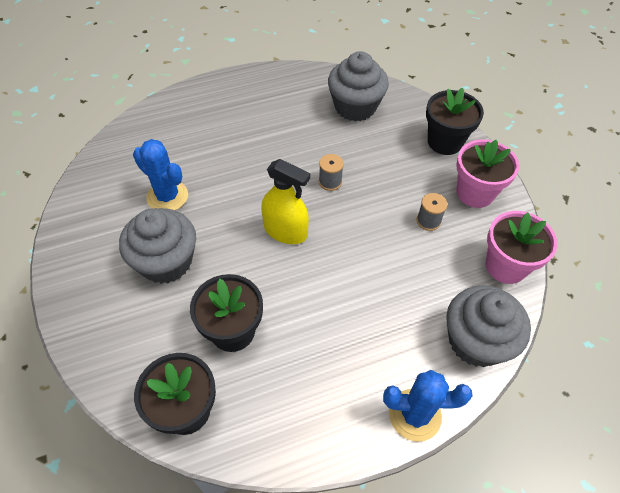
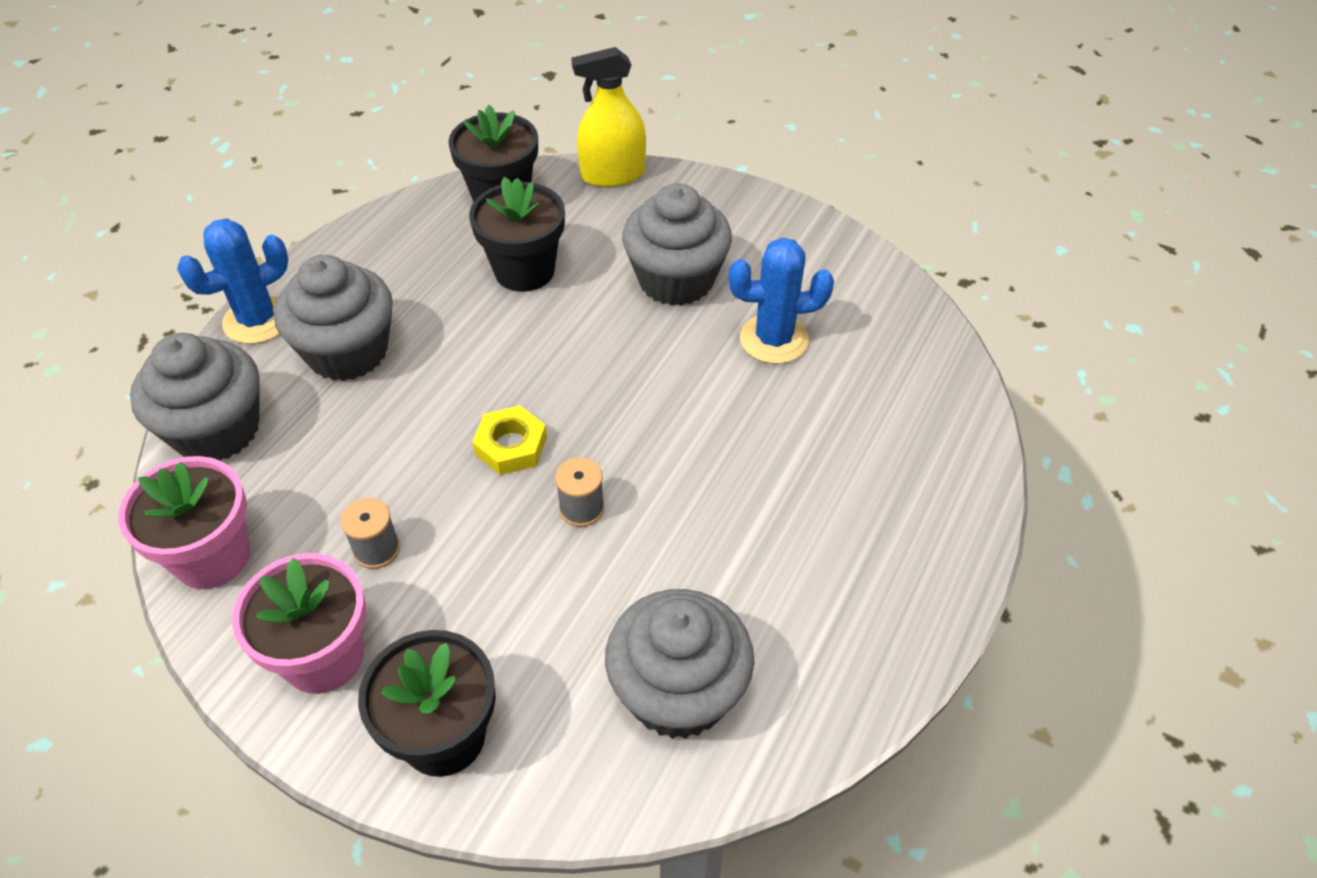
camera: 140 degrees right, 5 degrees down
(285, 231) = (574, 399): yellow spray bottle -> yellow spray bottle (612, 174)
(334, 228) = (511, 446): none -> yellow nut
(375, 345) = (347, 352): none -> grey cupcake

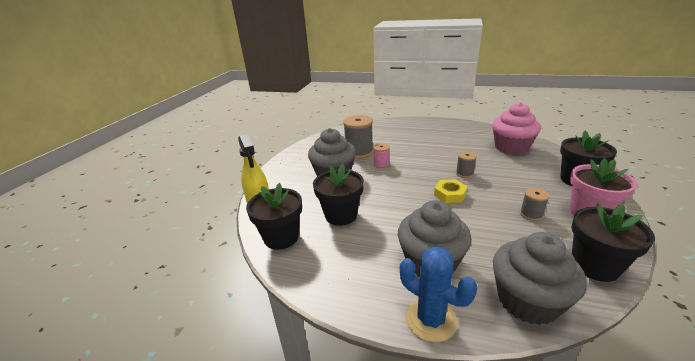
camera: 100 degrees left, 20 degrees down
(212, 557) = (594, 266): pink flower pot -> black flower pot
(678, 692) = (511, 147): grey cupcake -> pink cupcake
(694, 367) = (381, 164): none -> pink spool
(774, 339) = (359, 152): blue cactus -> grey spool

